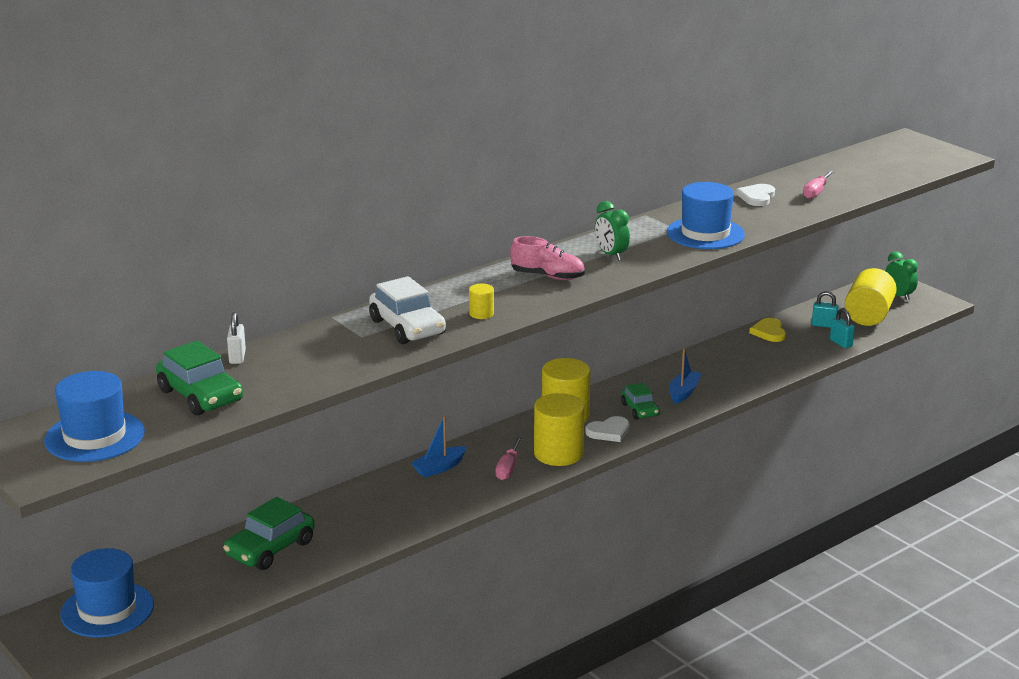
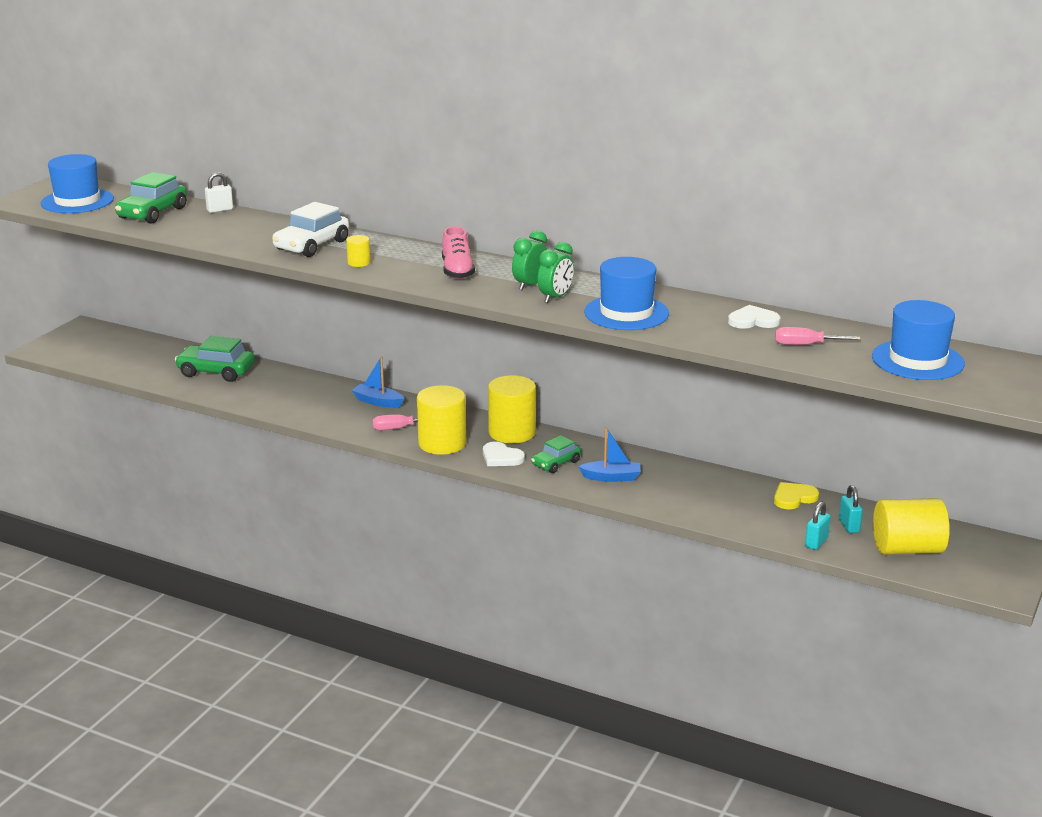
camera: 65 degrees right, 0 degrees up
(107, 610) = (111, 343): blue hat -> blue hat (917, 360)
(899, 296) = (986, 560): green clock -> green clock (555, 298)

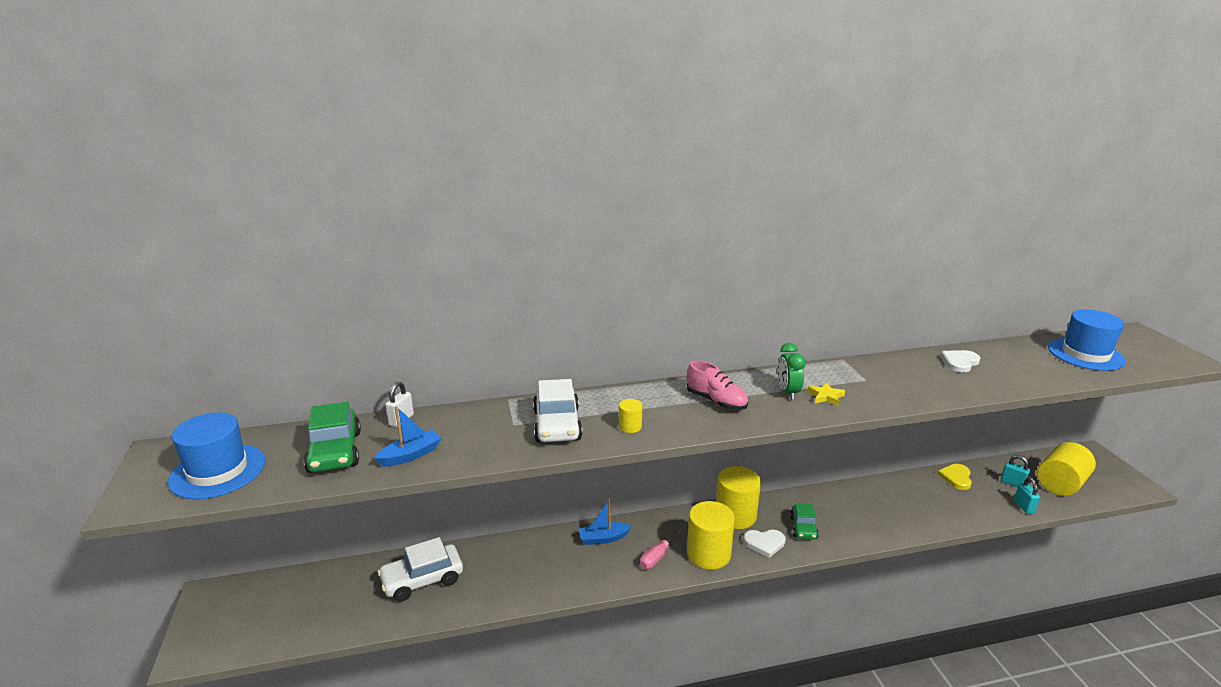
camera: 40 degrees left, 0 degrees up
(216, 372) = (422, 580): green car -> white car
(555, 298) = (825, 396): green clock -> yellow star
(611, 477) = (851, 520): blue boat -> blue boat (411, 455)
(626, 313) = (890, 389): blue hat -> none
(805, 345) = (1022, 369): pink screwdriver -> none

